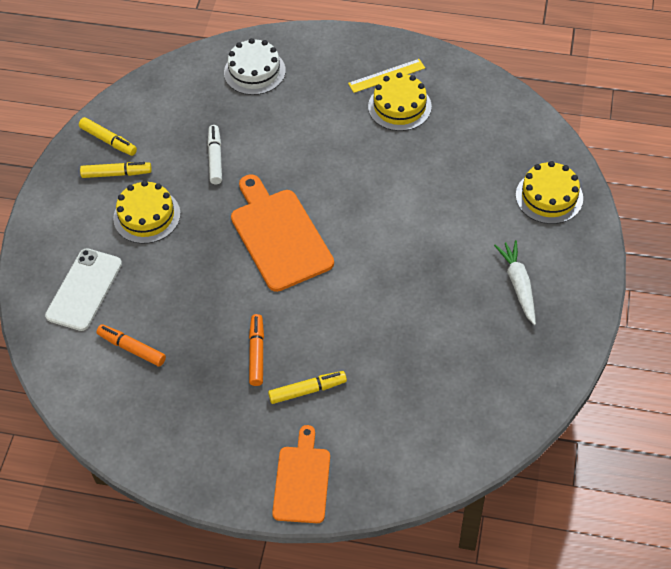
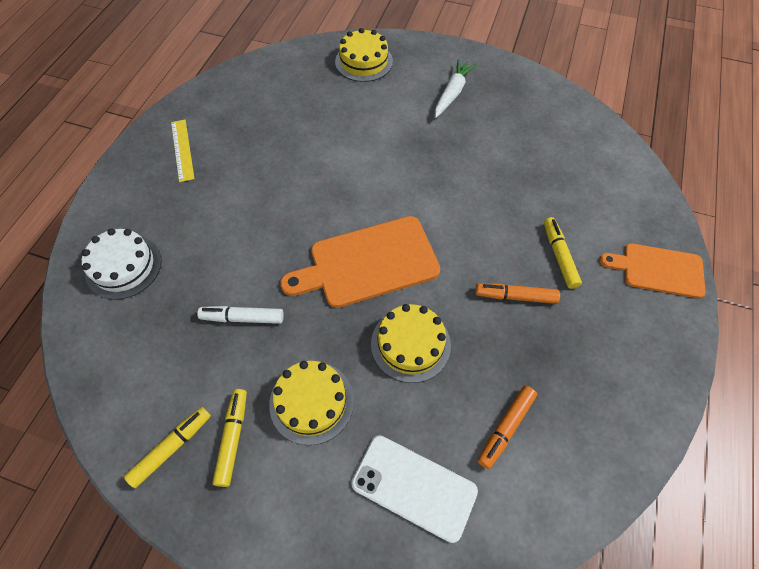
camera: 85 degrees left, 5 degrees up
(399, 106) = (227, 145): yellow cake -> yellow cake (410, 344)
(518, 285) = (452, 93): white carrot -> white carrot turned 120 degrees clockwise

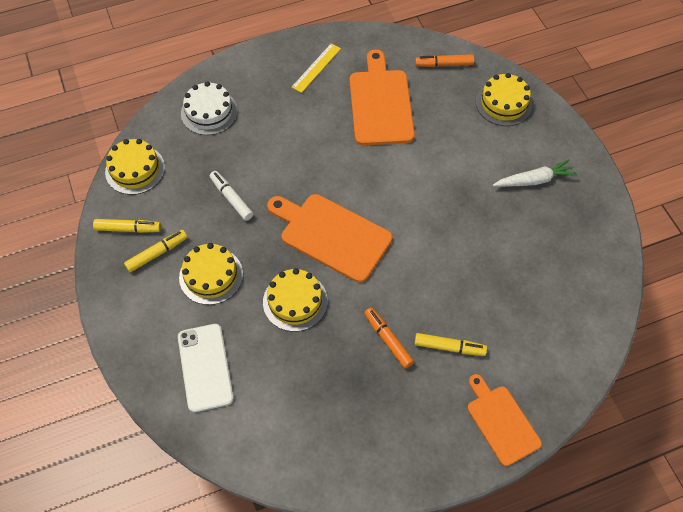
camera: 50 degrees right, 0 degrees up
(107, 386) = (135, 169): none -> yellow cake
(273, 133) = (380, 103): none -> orange cutting board
(505, 428) = (285, 394): orange marker -> orange marker (443, 64)
(559, 256) = (449, 347): yellow marker -> yellow marker turned 60 degrees clockwise

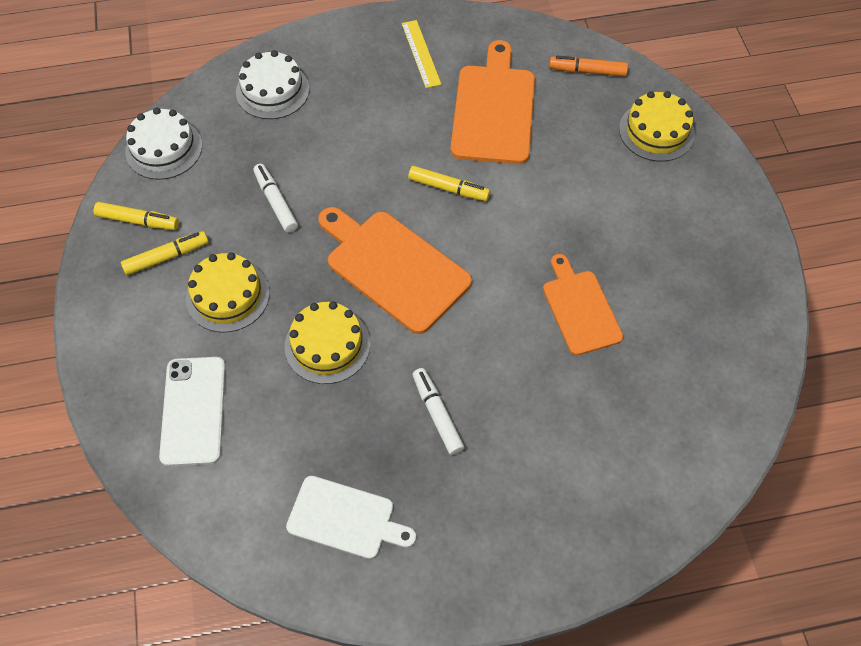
camera: 10 degrees right, 0 degrees up
(135, 169) = (164, 149): yellow cake -> white cake
(316, 67) = (421, 53): yellow ruler -> yellow ruler turned 60 degrees counterclockwise
(337, 428) = (345, 518): none -> white cutting board
(388, 340) = (437, 414): orange marker -> white marker
(449, 347) = (516, 437): yellow marker -> yellow marker (448, 188)
(501, 422) = (565, 548): orange cutting board -> orange cutting board (580, 309)
(534, 180) = (676, 236): white carrot -> none

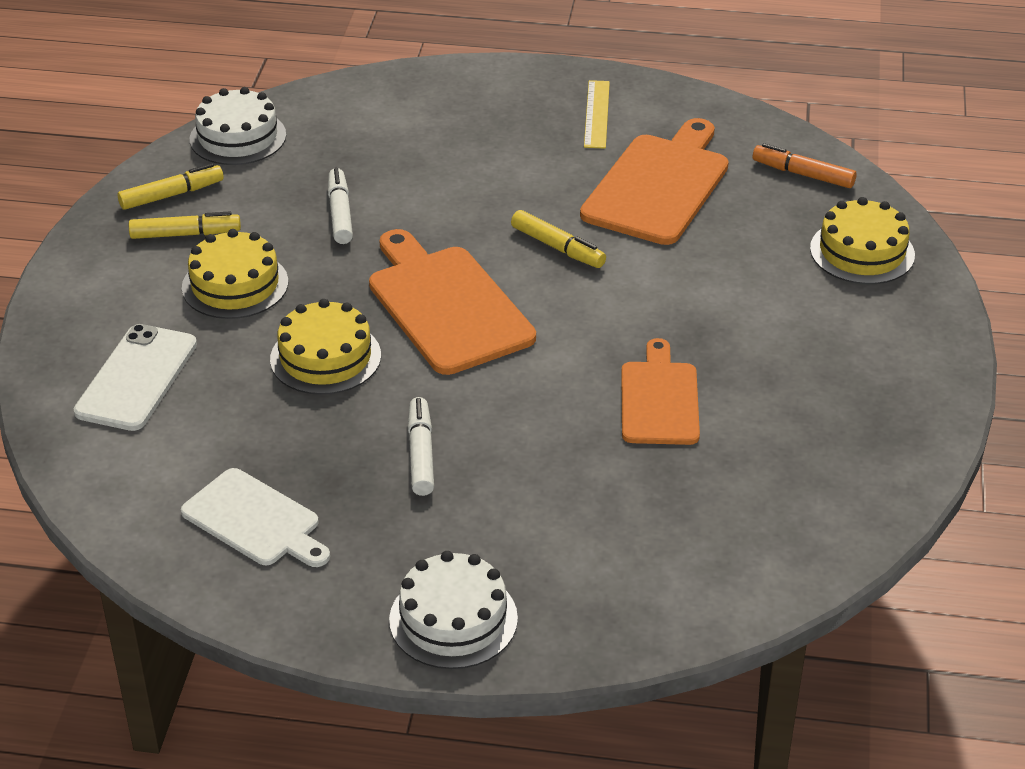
camera: 20 degrees right, 20 degrees down
(138, 221) = (172, 195): yellow marker -> yellow marker turned 60 degrees counterclockwise
(272, 90) = (395, 111): white cake -> white cake (453, 619)

